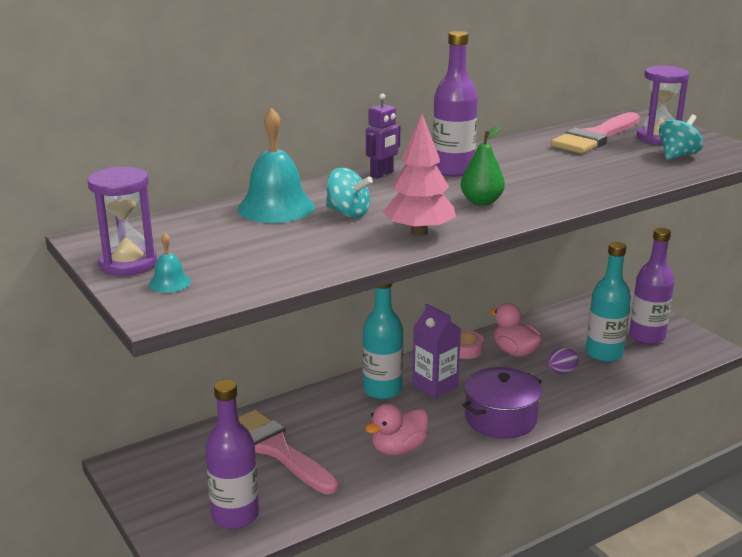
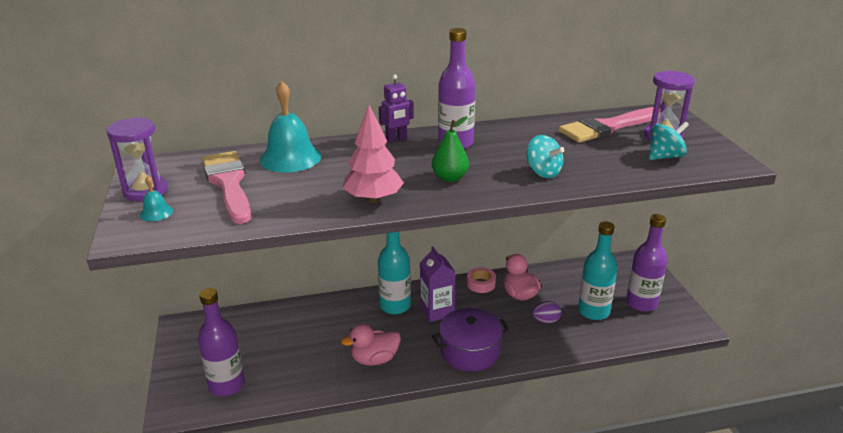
camera: 20 degrees right, 5 degrees up
(277, 450) = (288, 338): pink brush -> pink brush (228, 183)
(348, 213) = (337, 172): turquoise spinning top -> turquoise spinning top (543, 172)

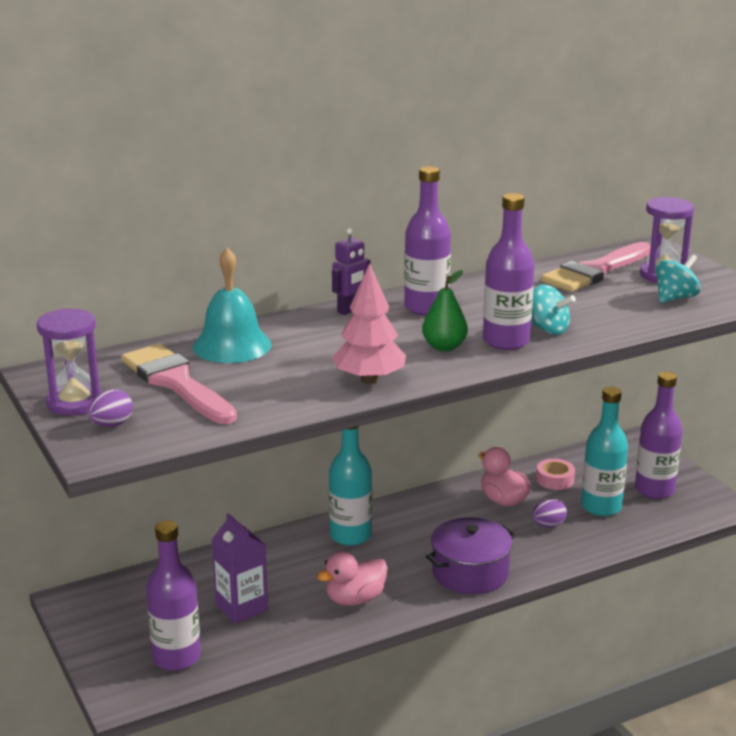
camera: 15 degrees left, 5 degrees down
(156, 212) = (111, 425): turquoise bell -> purple egg
(437, 311) = (407, 534): purple carton -> purple carton (241, 607)
(481, 284) = (449, 495): pink tape -> pink tape (555, 479)
(502, 179) = (506, 341): none -> purple bottle

